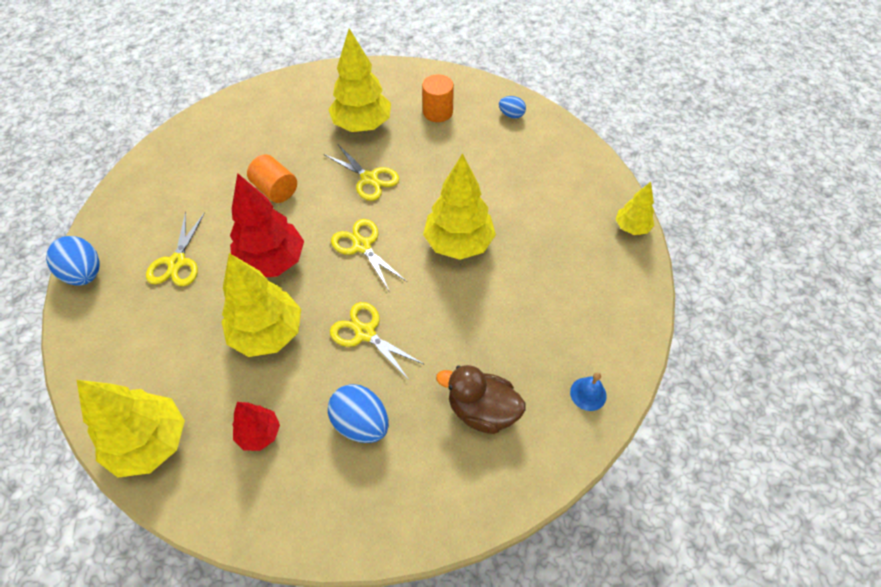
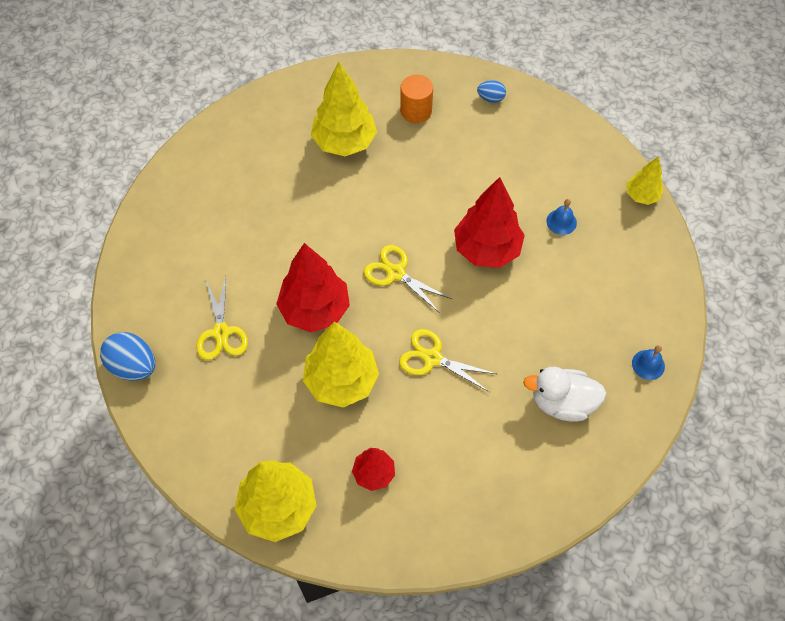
camera: 15 degrees left, 5 degrees up
(275, 190) = (286, 233): orange cylinder -> none
(361, 423) = (460, 441): blue egg -> none
(369, 179) = (375, 200): yellow scissors -> none
(458, 244) = (487, 249): yellow tree -> red tree
(482, 410) = (562, 402): brown duck -> white duck
(542, 234) = (561, 222): none -> blue bell

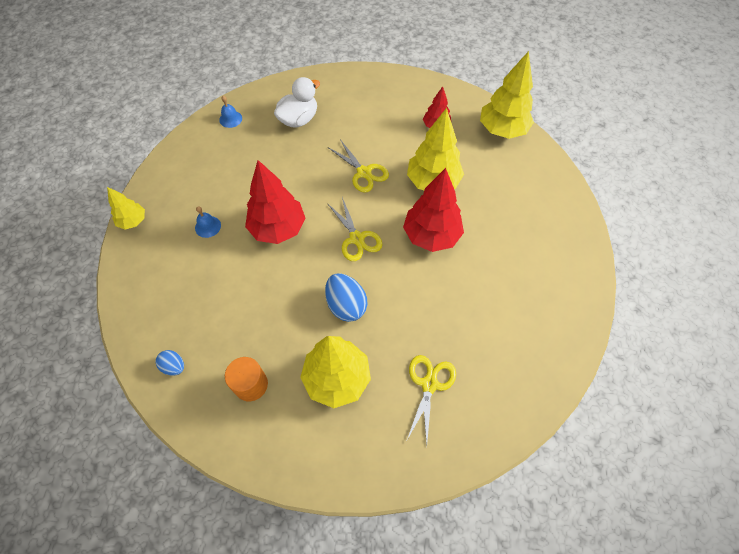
camera: 155 degrees left, 0 degrees up
(133, 366) = (583, 248): blue egg -> blue egg (346, 305)
(221, 332) = (509, 247): yellow scissors -> yellow scissors (429, 384)
(562, 402) = (299, 119): white duck -> white duck turned 75 degrees counterclockwise

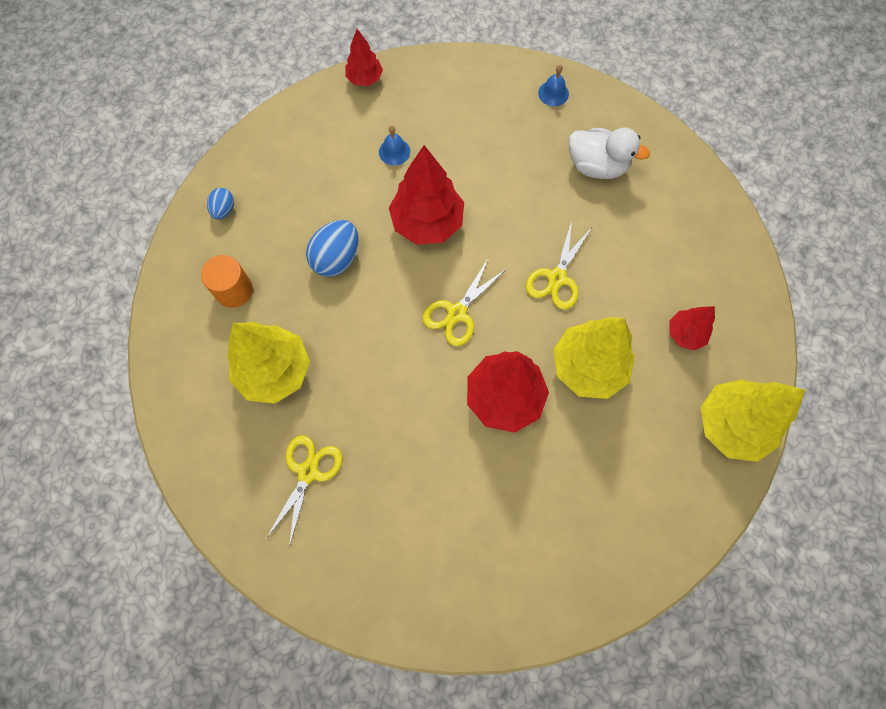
camera: 65 degrees right, 10 degrees up
(133, 221) = (364, 79): yellow tree -> red tree
(346, 305) = (364, 341): blue egg -> blue egg (336, 258)
(429, 384) = (308, 472): yellow scissors -> yellow scissors turned 60 degrees counterclockwise

